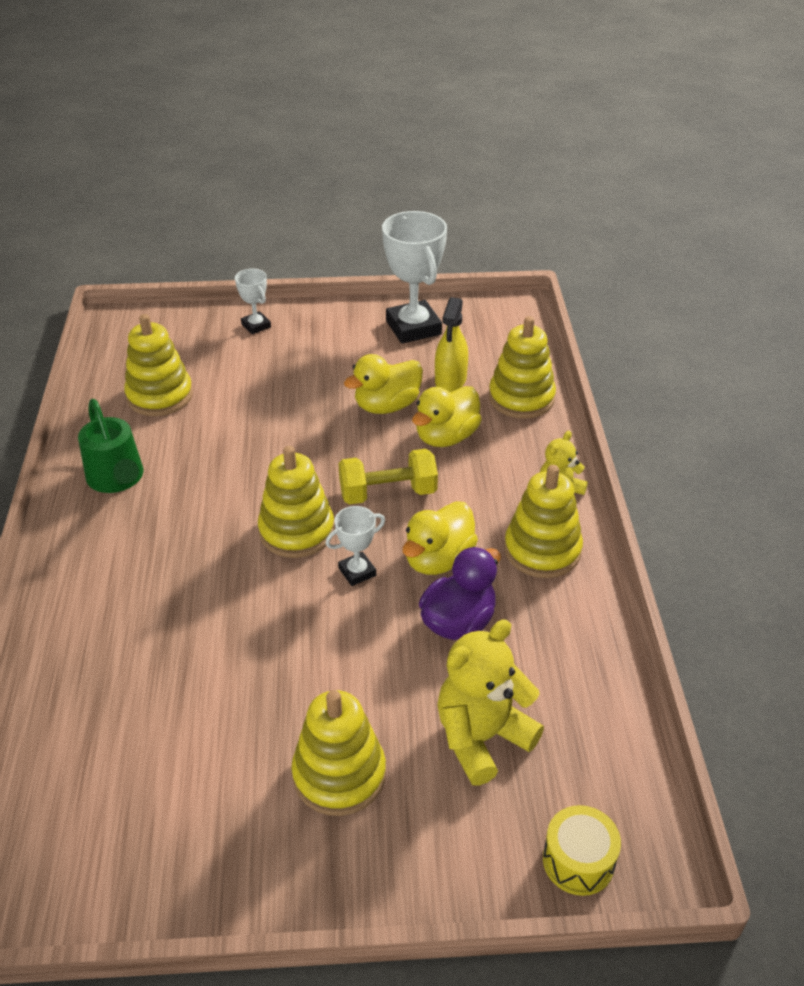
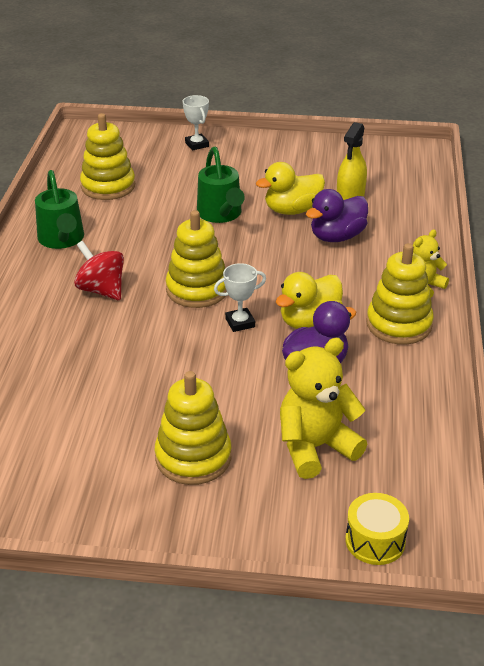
camera: 10 degrees right, 5 degrees down
(180, 546) = (101, 290): none -> red spinning top
(304, 421) = (221, 215): none -> green watering can
(388, 493) = (278, 271): yellow dumbbell -> none
(413, 327) = (328, 157): white trophy -> none
(446, 437) = (337, 237): yellow duck -> purple duck
(521, 398) = (408, 215): yellow stacking toy -> none

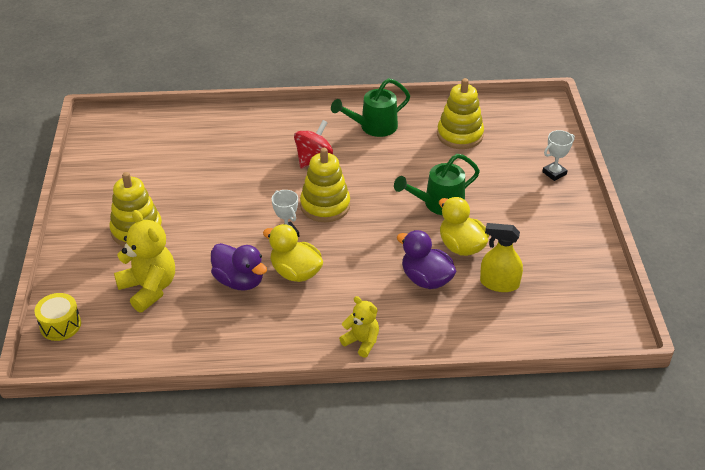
camera: 80 degrees right, 5 degrees up
(399, 324) = (302, 327): yellow stacking toy -> none

